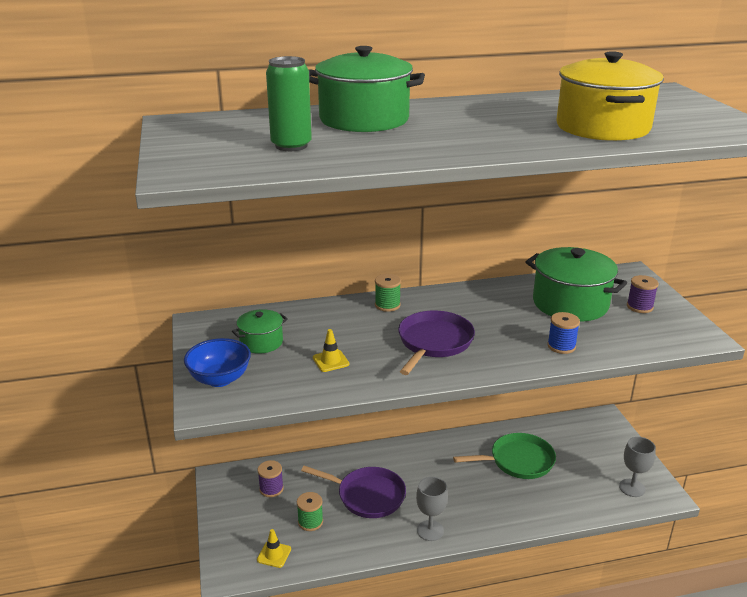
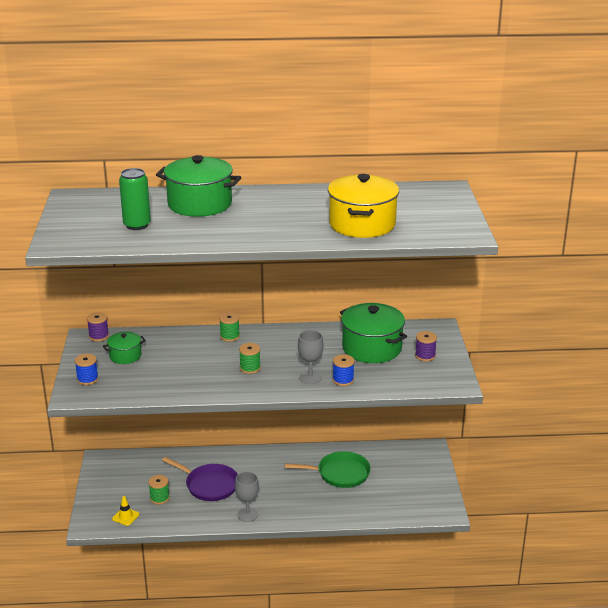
camera: 10 degrees right, 0 degrees up
(220, 379) = (87, 379): blue bowl -> blue spool
(271, 489) = (137, 472): purple spool -> purple spool (99, 336)
(330, 361) = (169, 374): yellow traffic cone -> none
(434, 342) = (250, 368): purple pan -> green spool
(632, 488) = (423, 503): grey goblet -> grey goblet (310, 377)

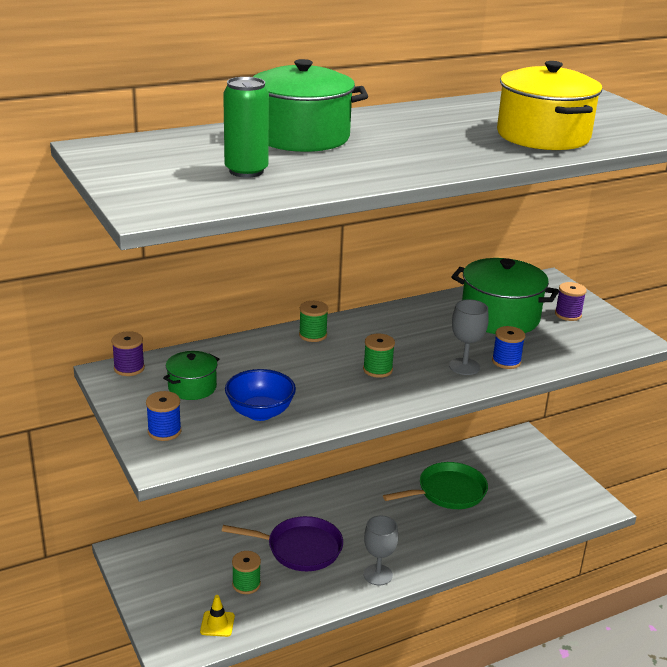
camera: 25 degrees left, 0 degrees up
(152, 380) = (260, 413): none -> blue bowl

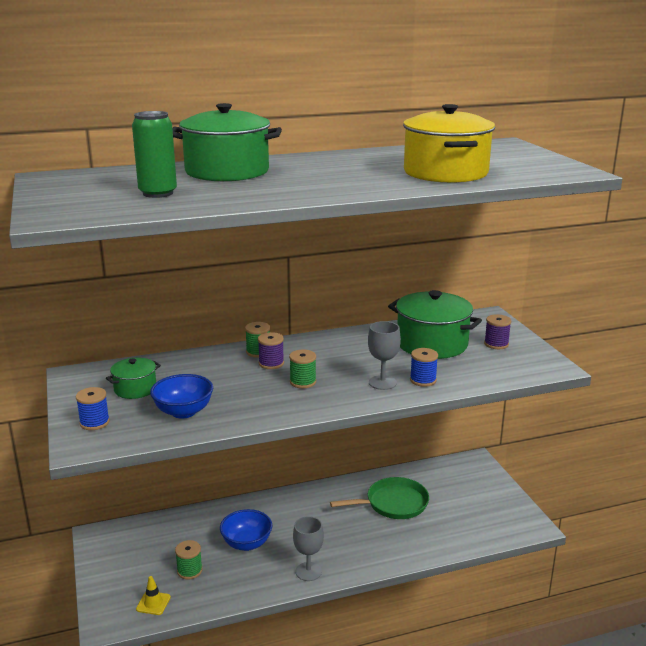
camera: 10 degrees right, 5 degrees down
(129, 368) = (90, 371): purple spool -> purple spool (271, 363)
(300, 548) = (246, 543): purple pan -> blue bowl

